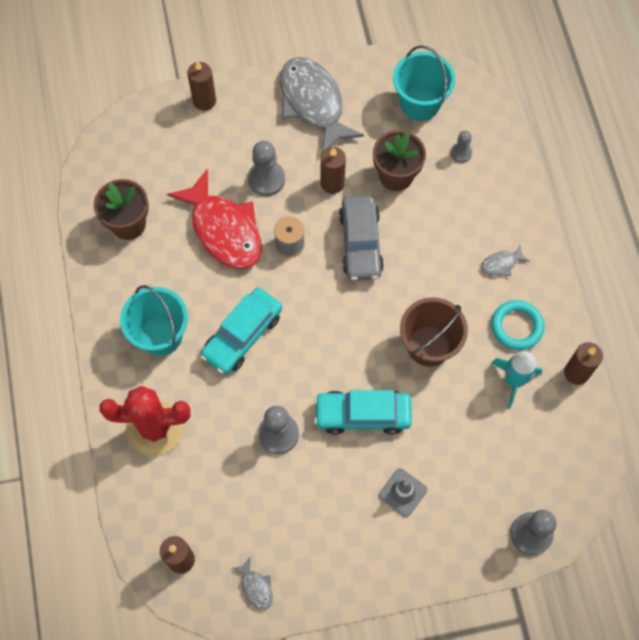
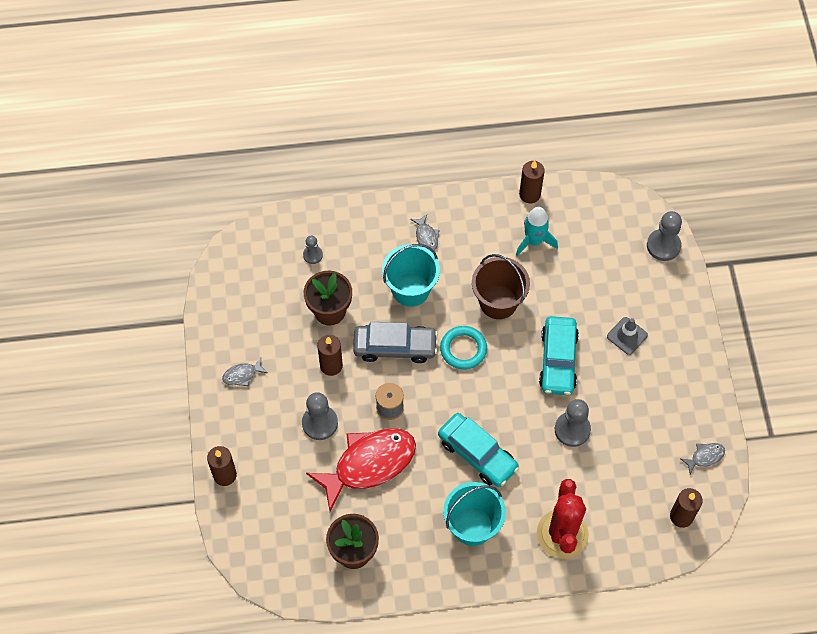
camera: 85 degrees left, 5 degrees down
(313, 103) = (242, 375): grey fish -> grey fish, size x0.41
(420, 103) = (256, 283): turquoise bucket -> turquoise bucket (410, 289)
(516, 326) = (485, 232): turquoise ring -> turquoise ring (463, 349)

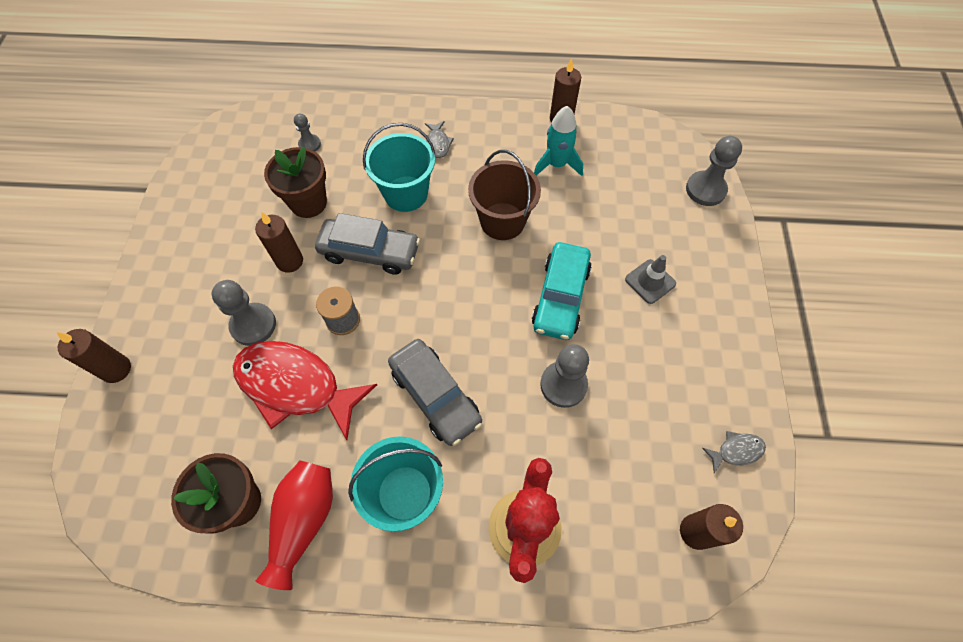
camera: 10 degrees right, 0 degrees up
(242, 375) = (185, 256): grey fish -> none
(369, 464) = (296, 386): red fish -> red fish turned 135 degrees counterclockwise
(405, 556) = (304, 521): none -> red vase
(463, 349) = (449, 267): turquoise ring -> none
(477, 454) = (435, 396): turquoise car -> grey car

